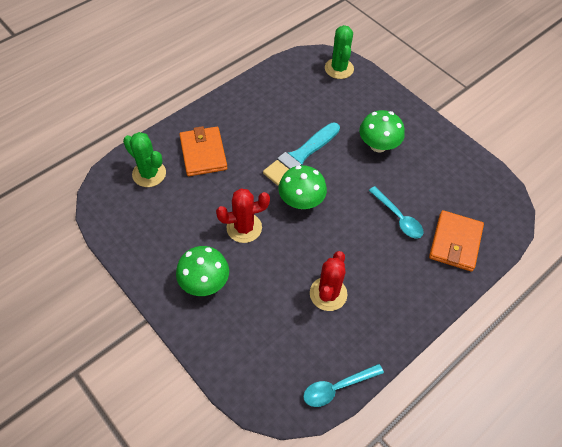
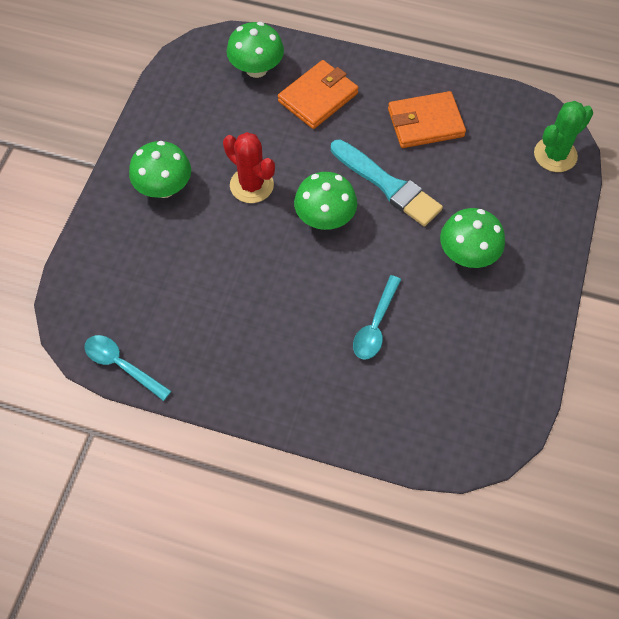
camera: 60 degrees right, 5 degrees up
(149, 174) = (256, 69): green cactus -> green mushroom
(300, 155) = (387, 185): turquoise brush -> turquoise brush turned 150 degrees counterclockwise
(328, 294) = (225, 303): red cactus -> none
(455, 242) = (385, 402): orange wallet -> orange wallet (425, 123)

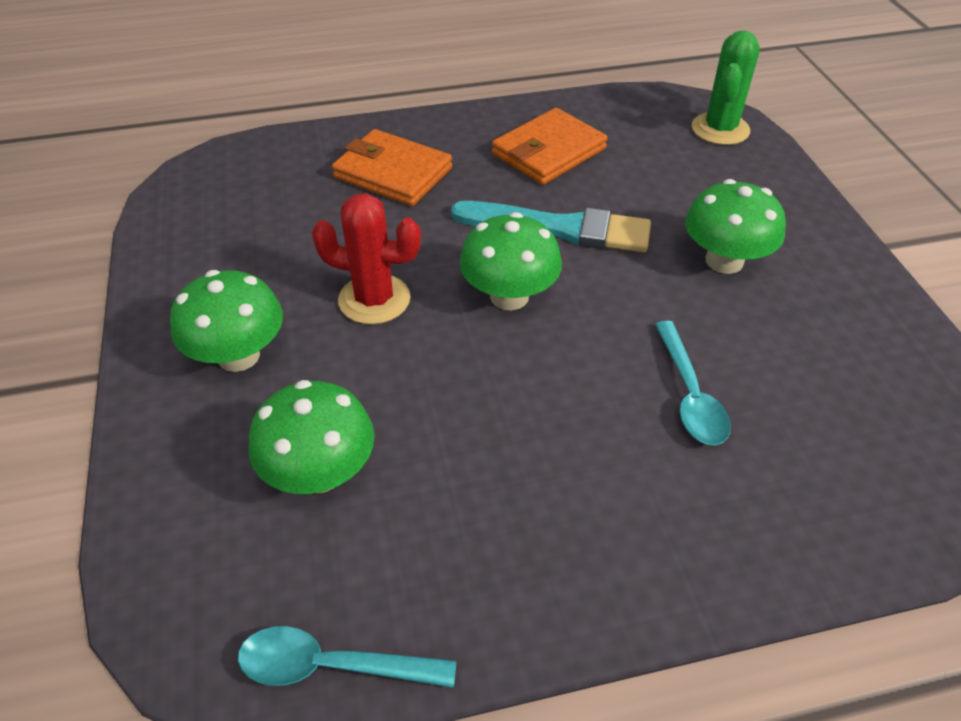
camera: 30 degrees left, 15 degrees down
(256, 69) = (286, 172): green mushroom -> green mushroom (320, 473)
(318, 97) = (393, 173): orange wallet -> orange wallet turned 75 degrees counterclockwise

